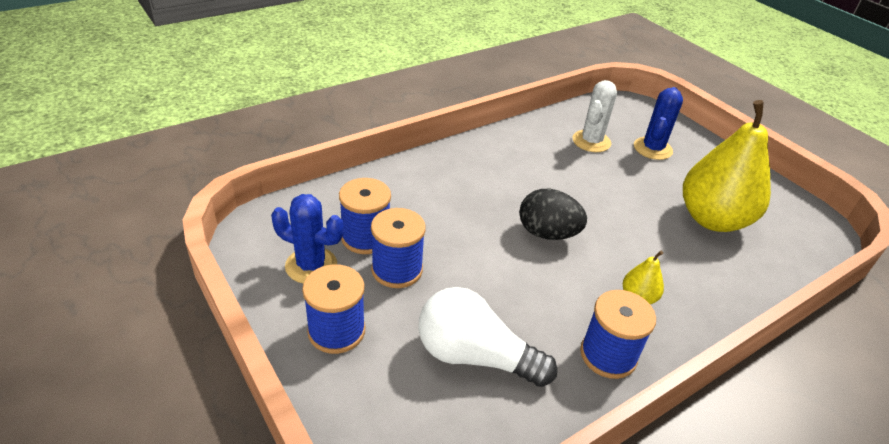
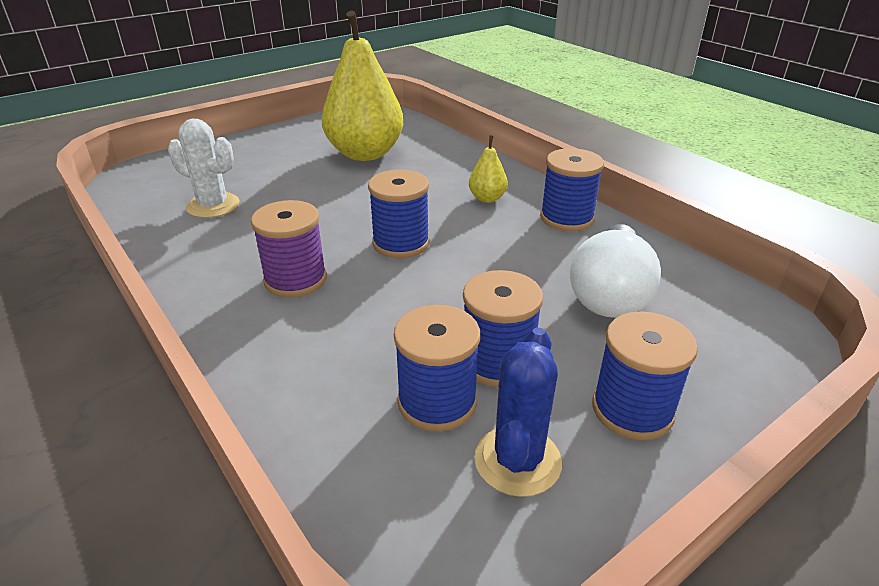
camera: 90 degrees left, 5 degrees down
(495, 181) = (295, 279): none -> purple spool
(547, 233) = (401, 243): black egg -> blue spool
(652, 148) = (238, 170): blue cactus -> none

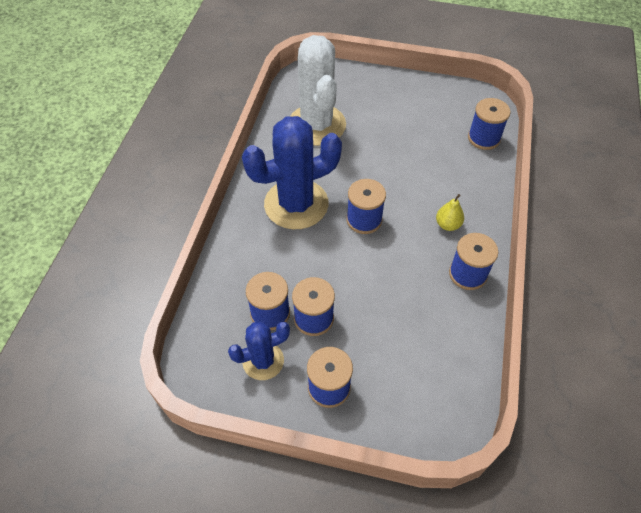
camera: 50 degrees right, 20 degrees up
(213, 206) = (316, 125): white cactus -> white cactus, size x1.84
(295, 279) = (296, 204): purple spool -> blue cactus
(365, 154) = (433, 137): yellow pear -> none
(413, 134) = (483, 138): none -> blue spool
(610, 293) = (411, 333): white light bulb -> none

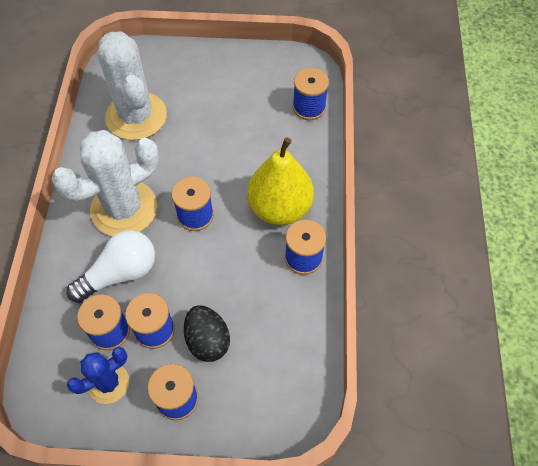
camera: 10 degrees left, 5 degrees up
(286, 262) = (120, 273): none -> white light bulb
(296, 204) = (124, 209): blue cactus -> white cactus
(365, 337) = (208, 340): none -> black egg
(448, 225) = (280, 208): yellow pear -> yellow pear, size x2.34

